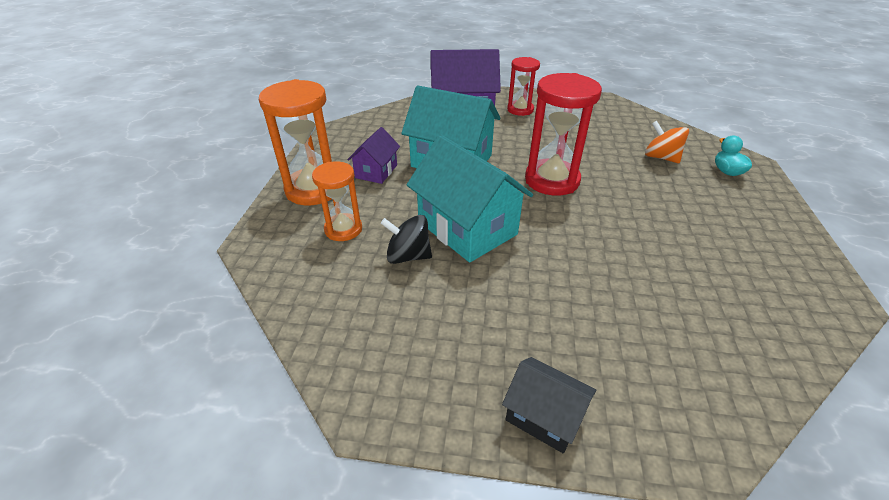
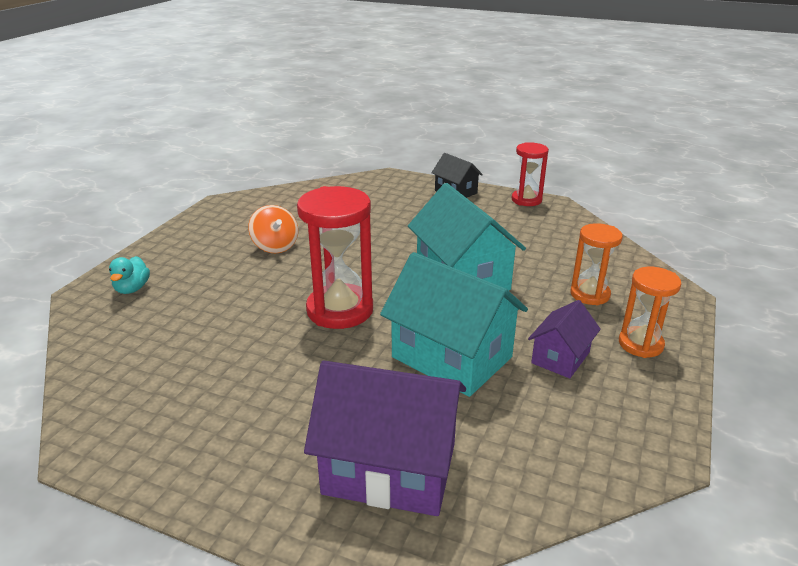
camera: 165 degrees left, 10 degrees down
(313, 189) = (640, 344): orange hourglass -> orange hourglass, size x0.61
(408, 256) = (524, 265): black spinning top -> none
(520, 110) = (275, 452): red hourglass -> red hourglass (526, 200)
(661, 157) = (176, 317): orange spinning top -> orange spinning top (275, 246)

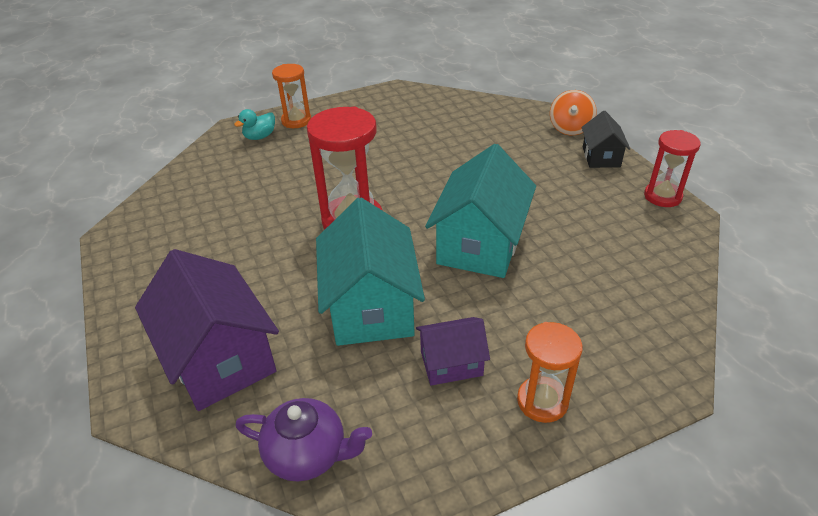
camera: 45 degrees right, 10 degrees up
(275, 246) = (383, 144): orange spinning top -> orange spinning top (570, 128)
(565, 476) = (308, 454): none -> purple teapot
(590, 294) = (571, 325): orange hourglass -> orange hourglass (296, 121)

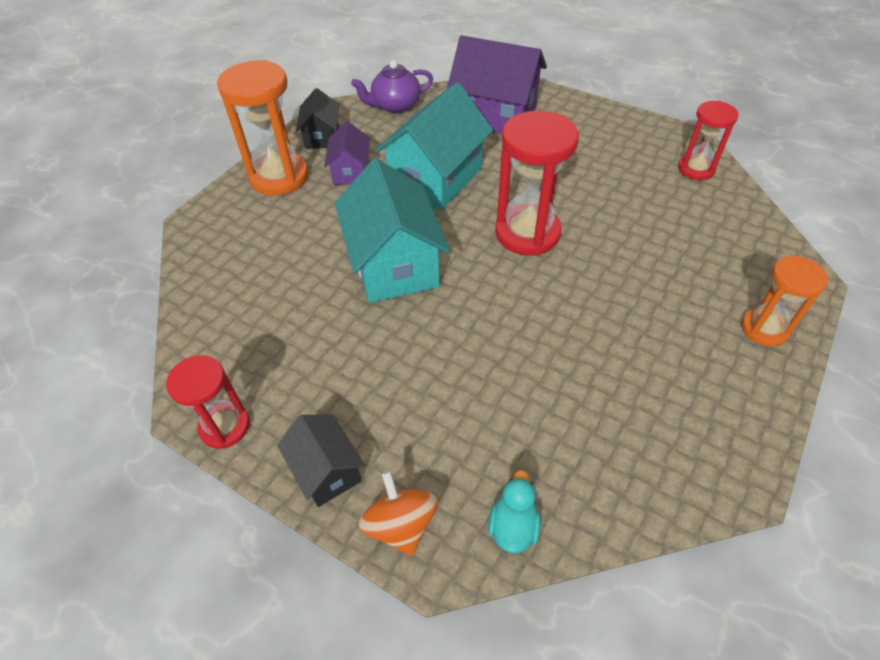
camera: 145 degrees right, 10 degrees up
(161, 208) = (696, 169): none -> red hourglass
(260, 137) = (758, 282): turquoise duck -> turquoise duck (513, 527)
(371, 306) = (436, 178): turquoise house -> turquoise house turned 75 degrees clockwise
(450, 447) = (322, 137): none -> black house
(451, 363) = (350, 171): purple house -> purple house turned 45 degrees counterclockwise
(542, 401) = (279, 177): orange hourglass -> orange hourglass, size x1.65

